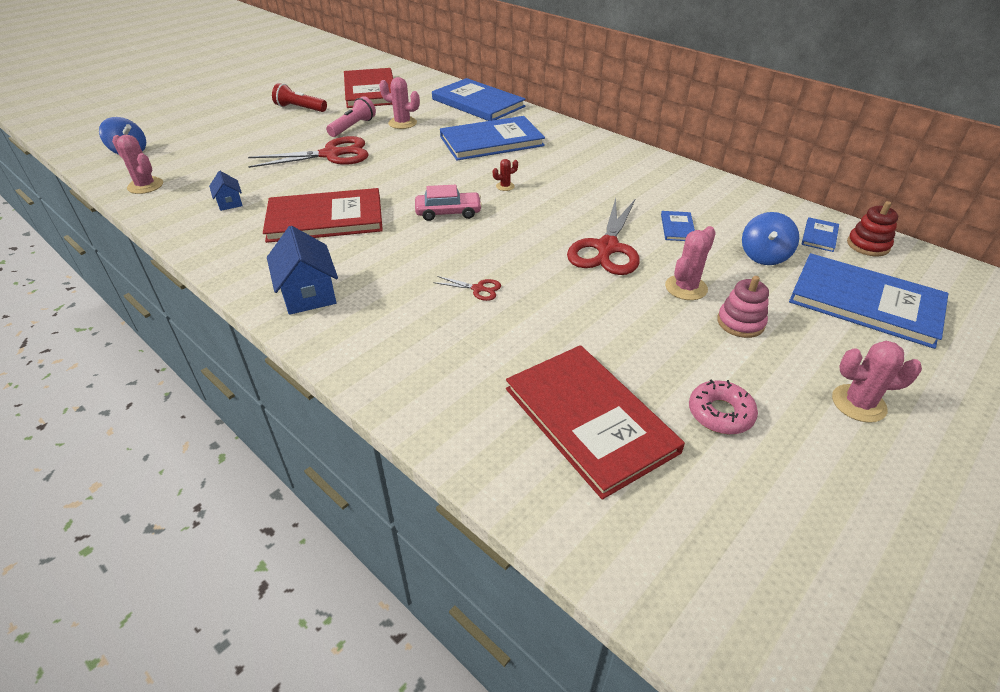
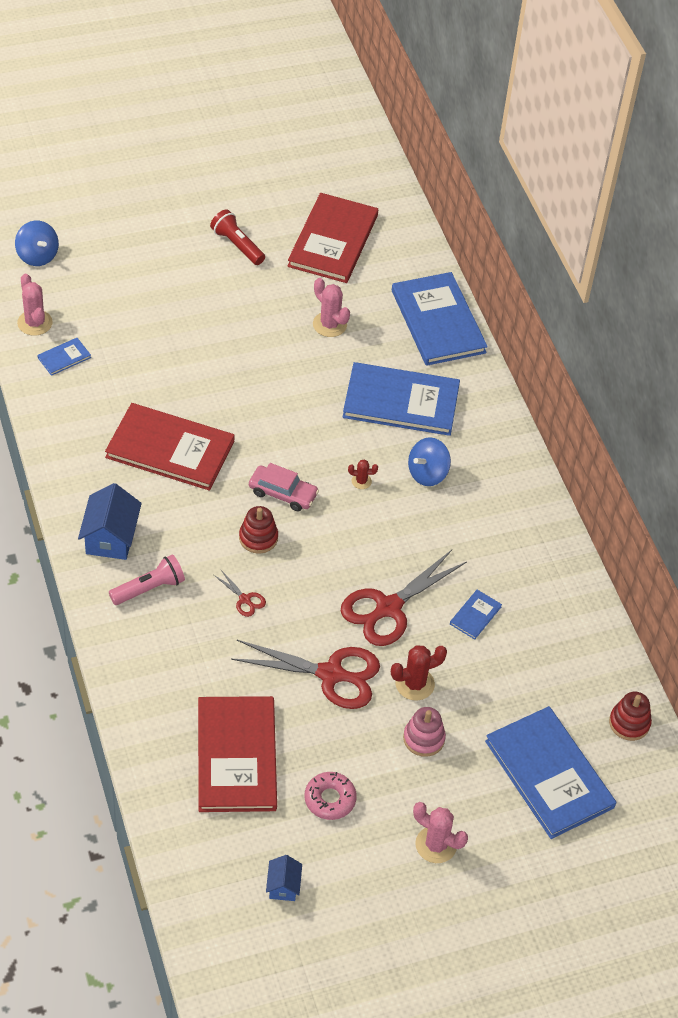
camera: 25 degrees right, 10 degrees up
(229, 202) = (98, 385): blue house -> blue house (283, 886)
(331, 155) = (225, 350): red scissors -> red scissors (330, 674)
(353, 127) = (274, 308): pink flashlight -> pink flashlight (149, 588)
(452, 245) = (258, 538): none -> red stacking toy
(686, 288) = (414, 684): pink cactus -> red cactus
(764, 256) = (518, 686): blue spinning top -> blue spinning top (427, 473)
(819, 236) = (597, 690): blue book -> blue book (64, 357)

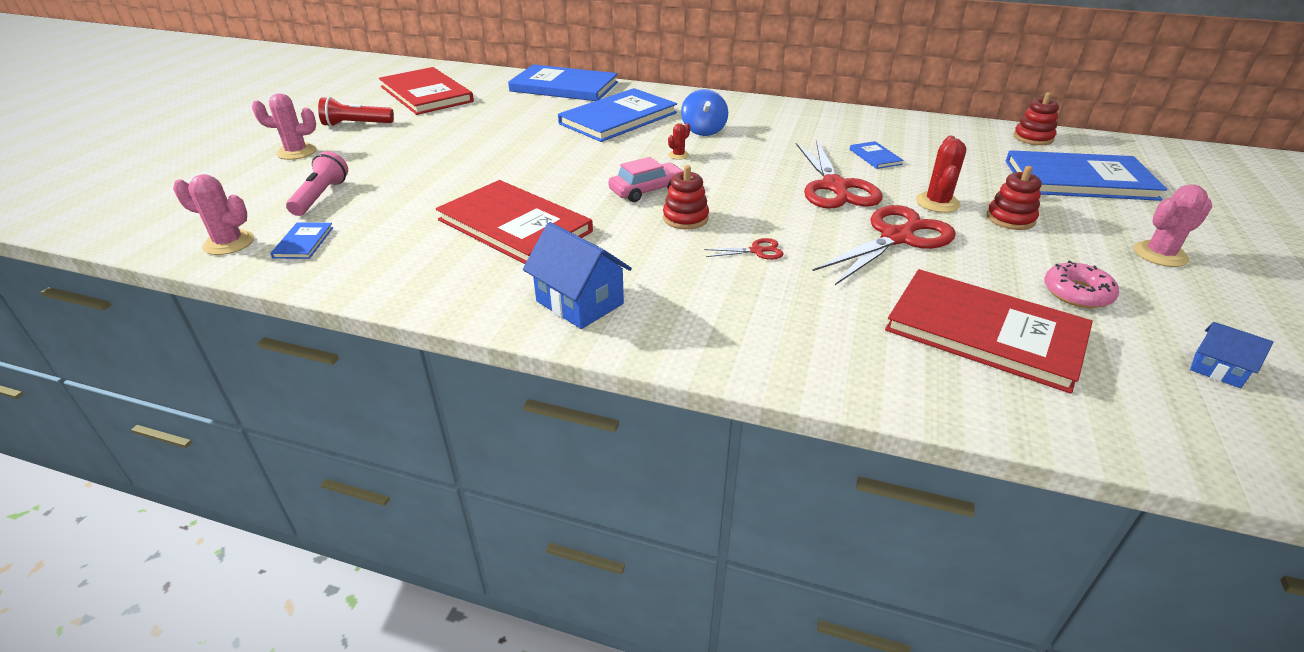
camera: 50 degrees left, 15 degrees down
(37, 256) = (160, 211): blue spinning top -> none
(149, 588) = (681, 303): pink flashlight -> pink flashlight (321, 196)
(170, 449) = (515, 225): red book -> red book turned 75 degrees clockwise
(329, 324) = (500, 118): pink cactus -> pink cactus (296, 152)
(423, 738) = (1010, 219): pink stacking toy -> red stacking toy

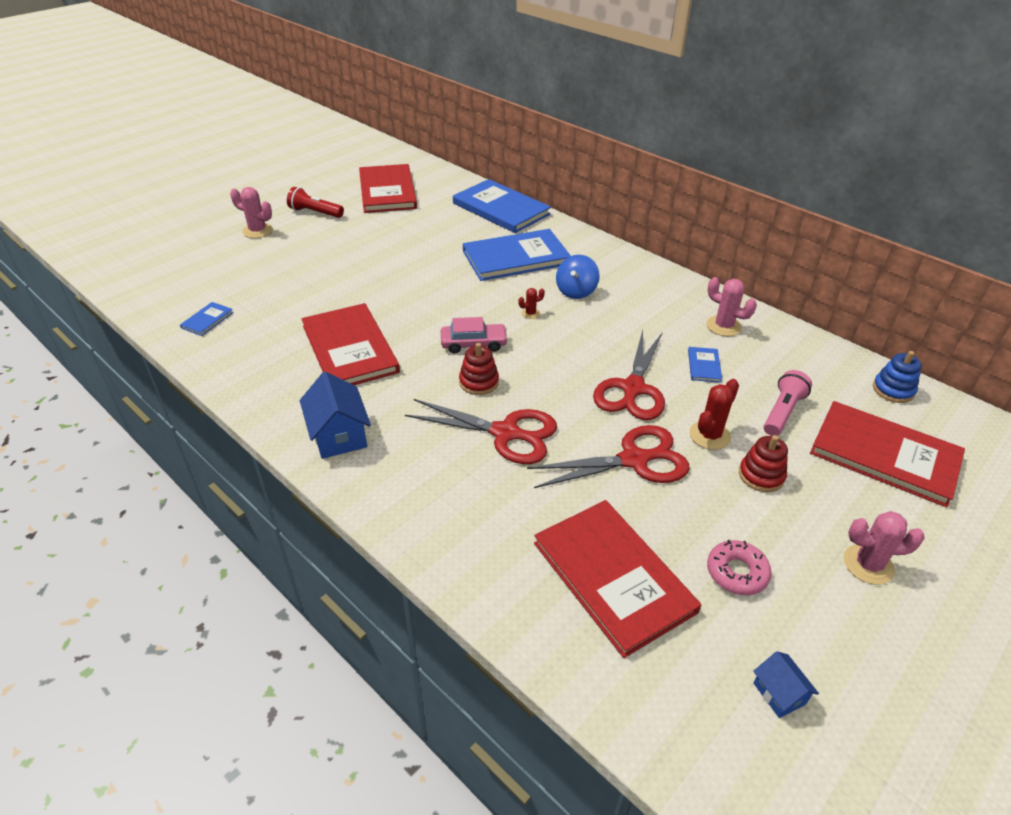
camera: 25 degrees right, 5 degrees up
(229, 243) = (164, 306): pink cactus -> pink cactus (723, 326)
(321, 196) = (245, 280): pink flashlight -> pink flashlight (782, 412)
(756, 251) = (505, 433): red scissors -> red scissors, size x2.29
(1033, 138) = (893, 390): red stacking toy -> blue stacking toy
(1079, 180) = (884, 455): blue book -> red book

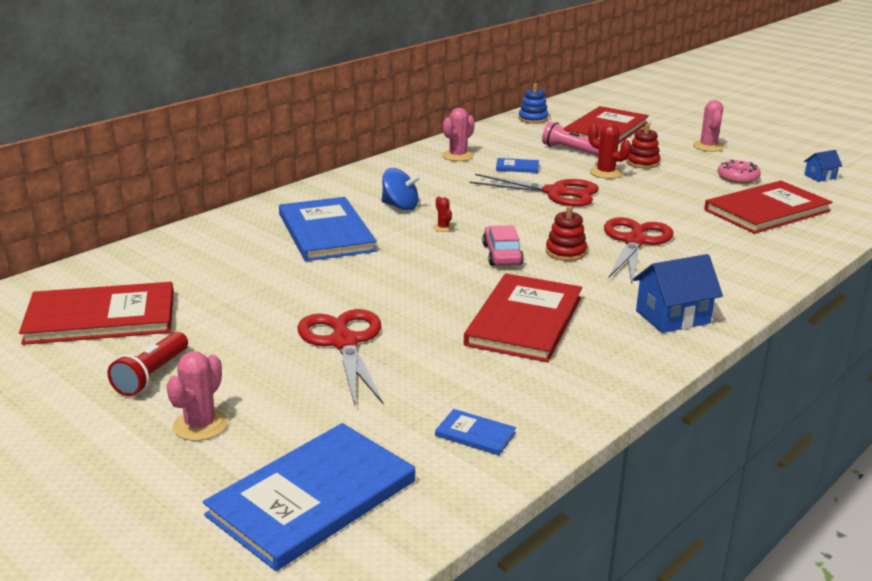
camera: 90 degrees left, 15 degrees down
(350, 349) = (524, 321): red book -> red book turned 45 degrees counterclockwise
(501, 209) = (197, 239): blue book -> blue book (313, 498)
(633, 460) = (645, 198): red scissors -> red scissors (344, 342)

